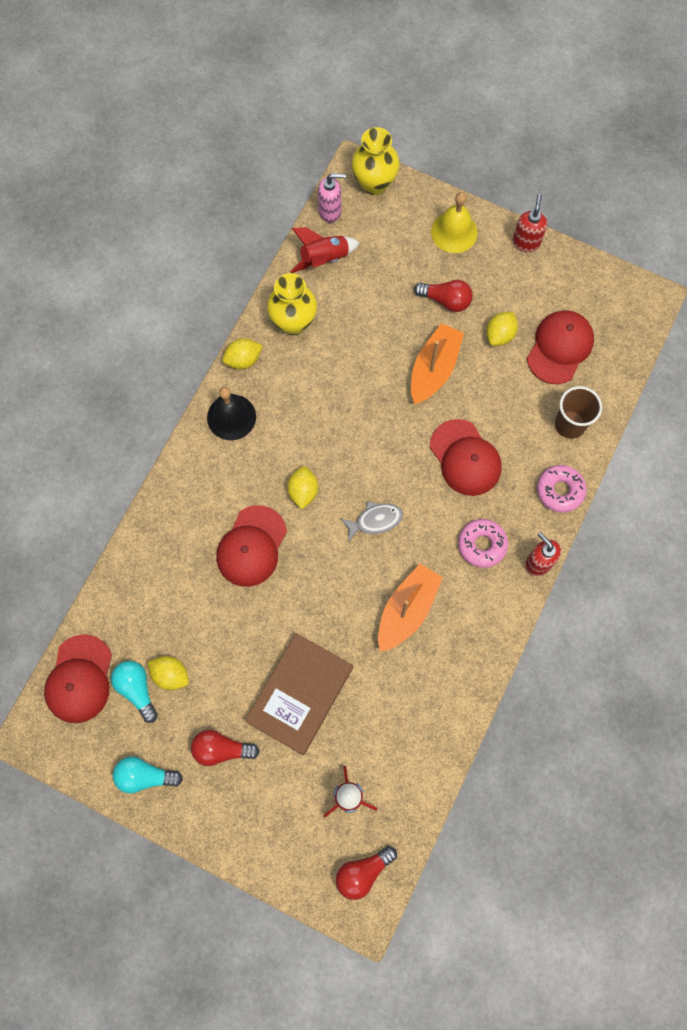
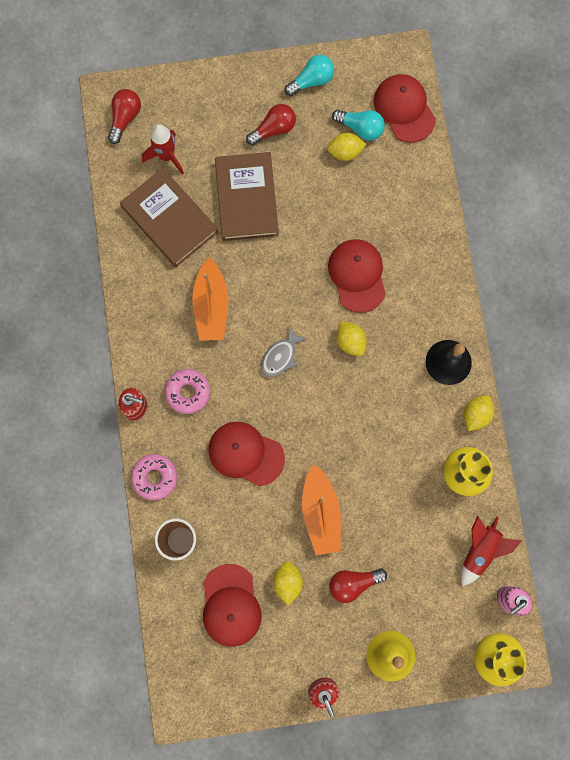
camera: 145 degrees right, 5 degrees up
(390, 725) = (169, 219): none -> brown book

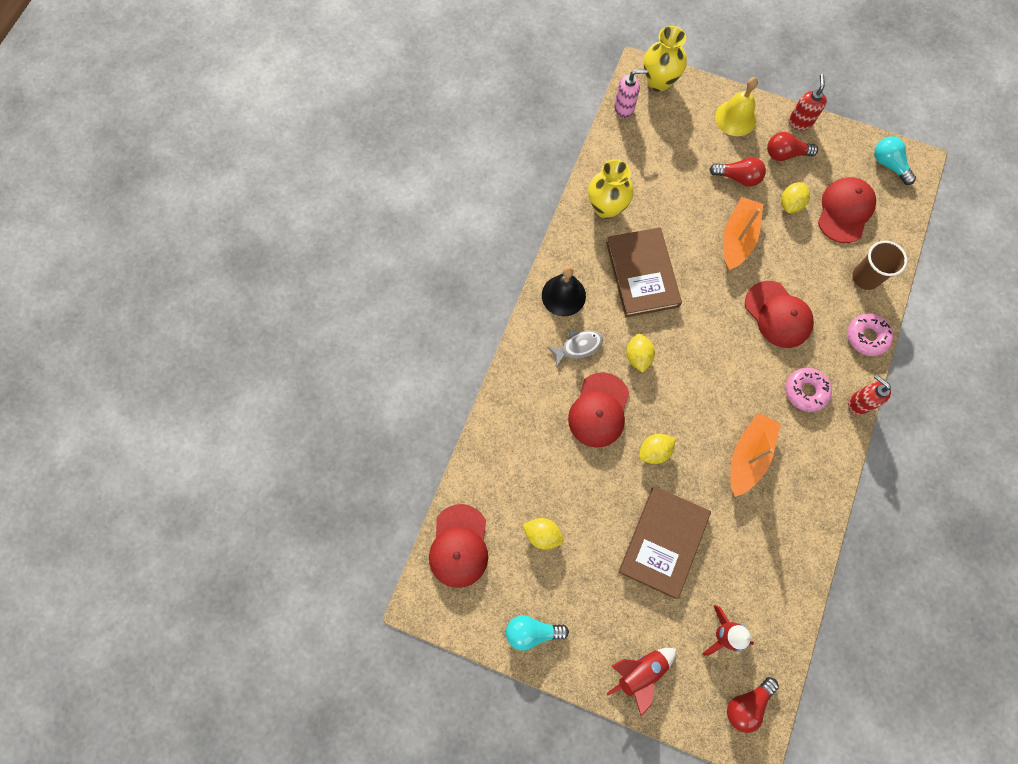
camera: 150 degrees left, 5 degrees down
(169, 219) = (750, 563): brown book -> brown book (642, 274)
(273, 129) = (599, 600): red light bulb -> red light bulb (785, 154)
(280, 356) = (706, 377): grey fish -> grey fish (578, 346)
(360, 128) = (513, 551): turquoise light bulb -> turquoise light bulb (888, 165)
(476, 415) = (567, 244): yellow lemon -> yellow lemon (654, 451)
(480, 550) = (625, 150): red rocket -> red rocket (640, 671)

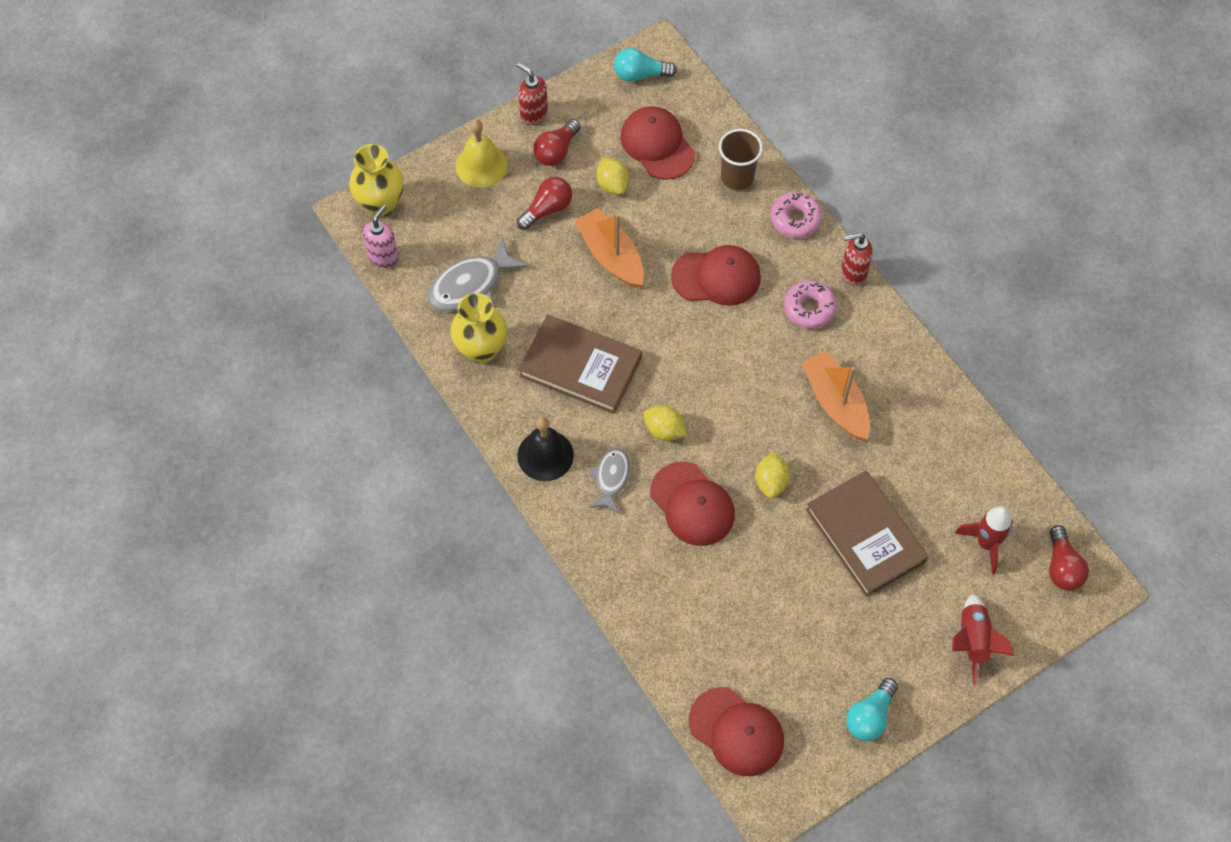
camera: 55 degrees left, 10 degrees down
(542, 534) = (780, 643): yellow lemon -> none
(646, 171) = (471, 285): none -> grey fish

